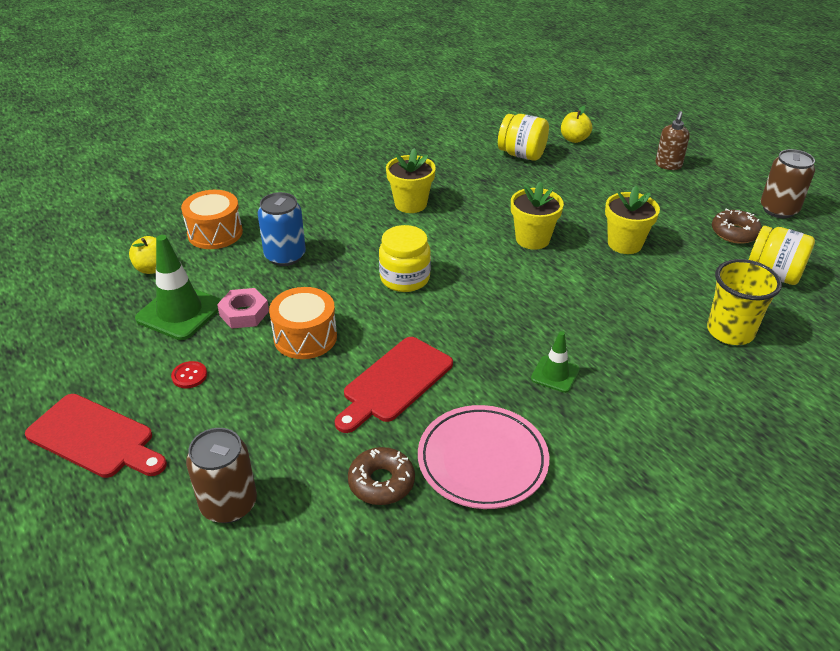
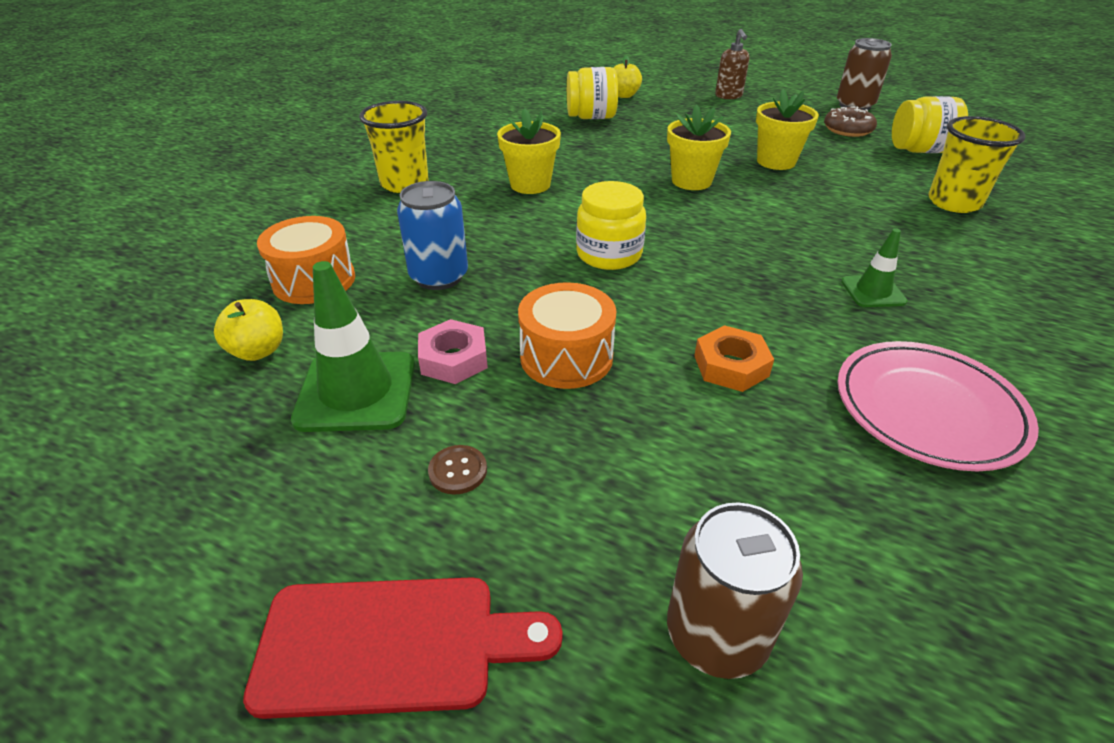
camera: 30 degrees left, 0 degrees up
(189, 376) = (458, 471): red button -> brown button
(328, 176) = (404, 183): none -> yellow cup
(381, 482) = (863, 491): brown donut -> none
(394, 382) = (731, 366): red cutting board -> orange nut

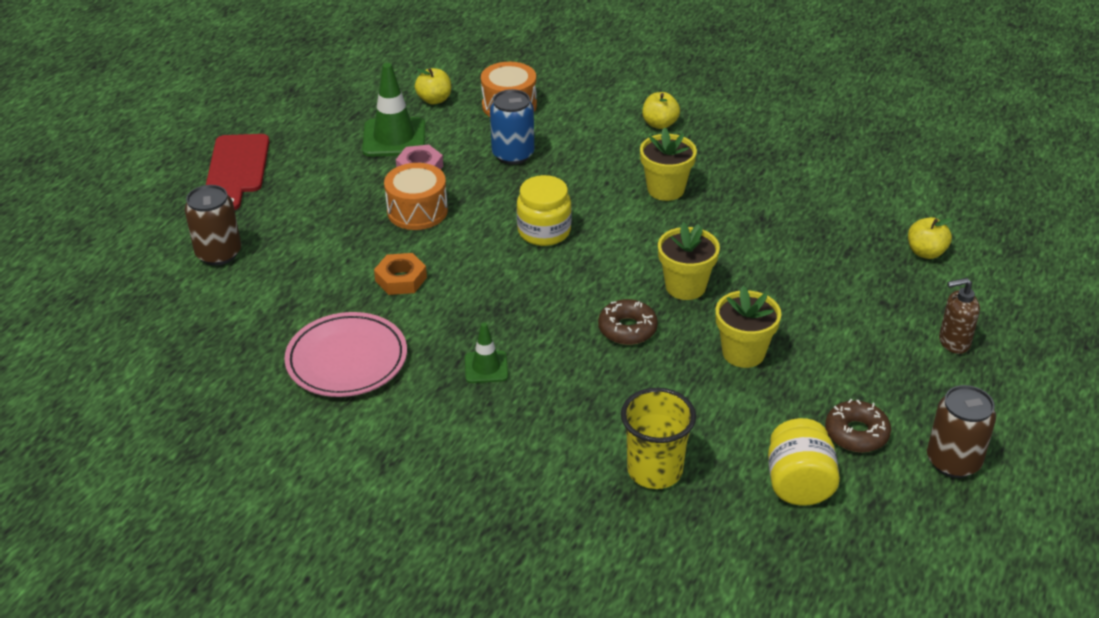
camera: 90 degrees right, 0 degrees up
(404, 183) = (660, 124): yellow cup -> yellow apple
(458, 471) = (328, 177): brown button -> none
(591, 117) = (844, 226): yellow jar -> none
(767, 210) = (627, 329): none -> brown donut

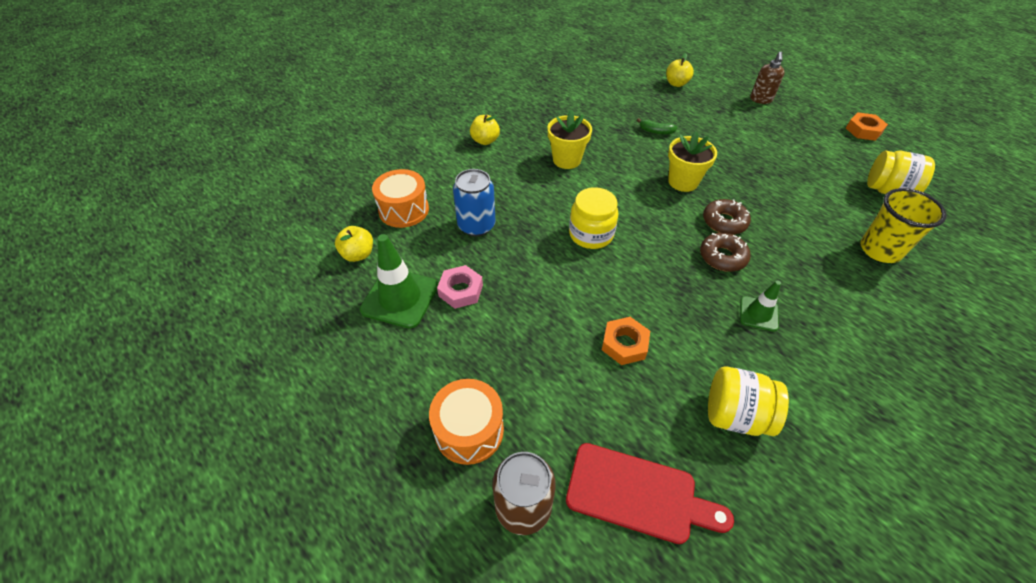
camera: 70 degrees left, 10 degrees up
(237, 168) = (365, 453): red cutting board -> red cutting board (638, 494)
(347, 360) = (735, 415): pink plate -> yellow jar
(417, 211) = (526, 308): orange drum -> orange drum (469, 430)
(743, 353) = (759, 177): yellow flower pot -> none
(781, 250) = (656, 131): none -> green banana
(856, 433) = (840, 156): brown donut -> brown donut (722, 257)
(953, 461) = (863, 130): brown can -> orange nut

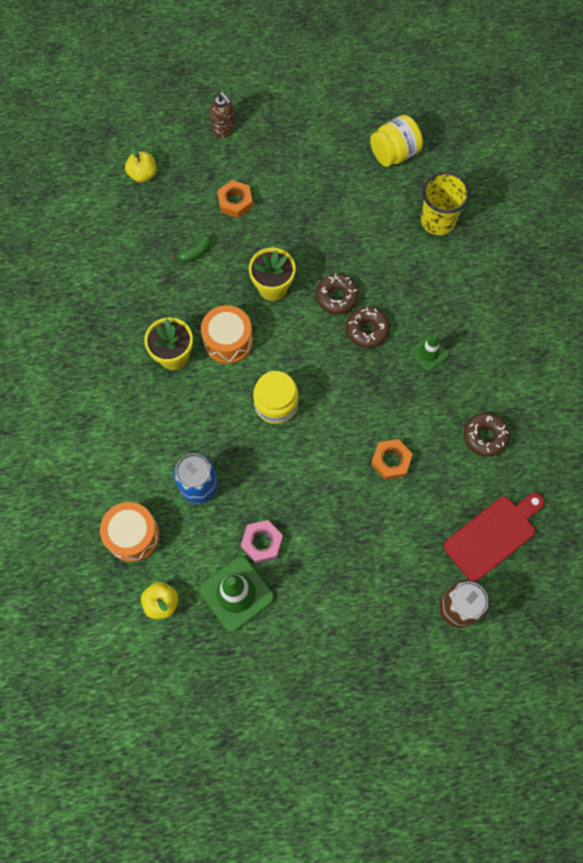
camera: 55 degrees left, 20 degrees up
(469, 430) = (386, 609): orange drum -> orange drum (228, 341)
(485, 141) = (89, 406): yellow apple -> none
(735, 415) = (485, 436): yellow jar -> brown donut
(863, 130) = (324, 96): orange nut -> orange nut (235, 202)

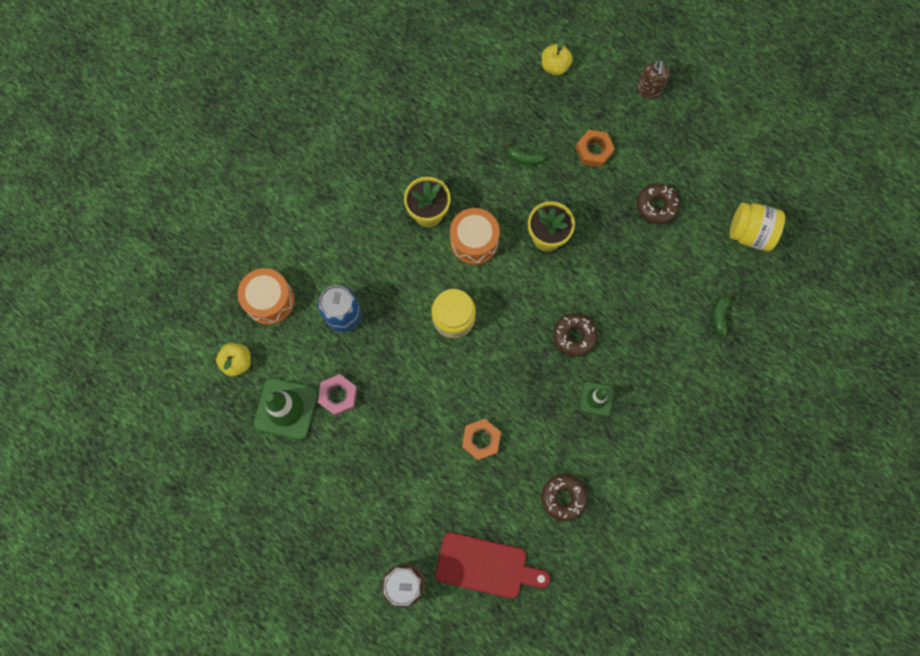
camera: 50 degrees right, 5 degrees up
(336, 297) = (581, 291): brown donut -> brown donut (656, 206)
(437, 221) = (720, 315): yellow cup -> green banana

